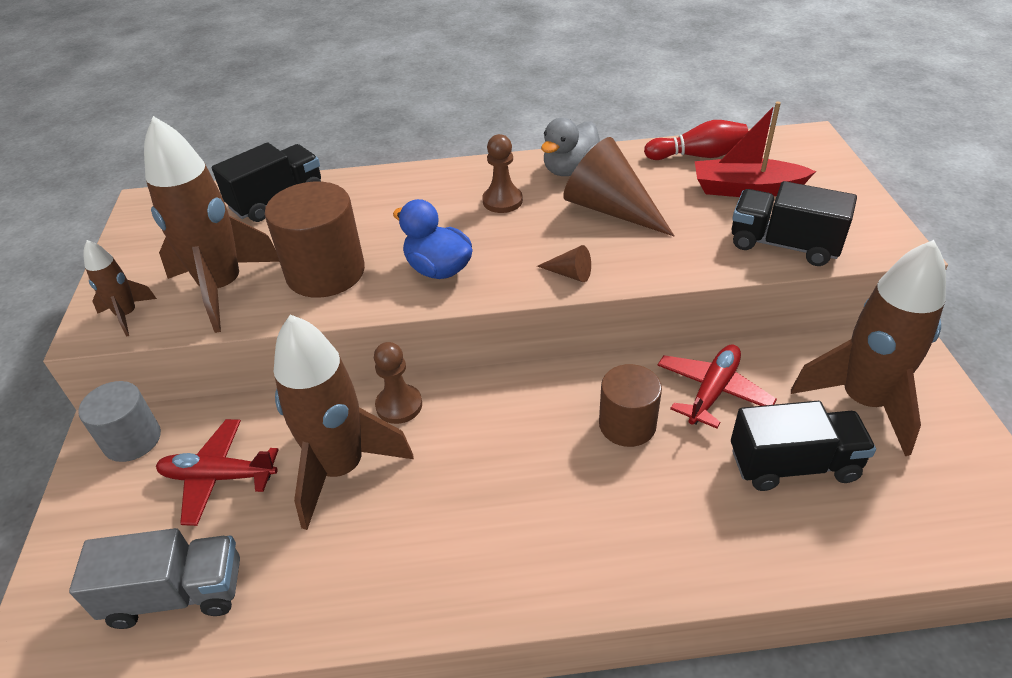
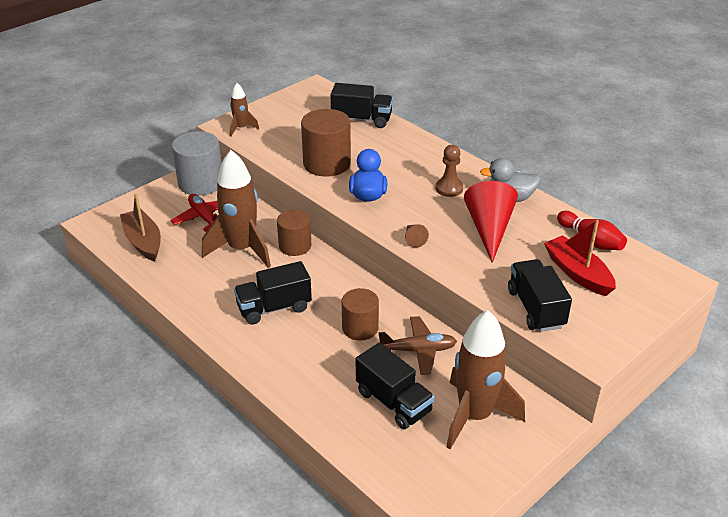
camera: 50 degrees right, 5 degrees down
(132, 440) = (201, 183): grey cylinder -> grey cylinder, size x1.52
(176, 594) = (143, 242): grey truck -> brown boat
(223, 288) = (284, 142): brown rocket -> none
(399, 405) = (295, 246): brown pawn -> brown cylinder
(506, 497) = (274, 308): none -> black truck
(610, 209) = (489, 229): brown cone -> red cone
(712, 391) = (418, 350): red plane -> brown plane

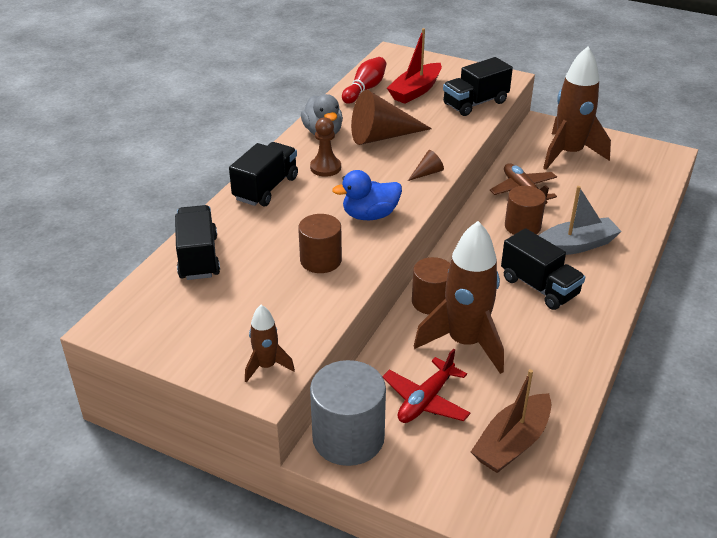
camera: 110 degrees left, 0 degrees up
(313, 352) = (575, 245): none -> grey boat
(327, 163) = (321, 260): brown cylinder -> brown cylinder, size x0.66
(393, 402) = (590, 191): black truck -> black truck (266, 188)
(489, 229) = (381, 136): red cone -> brown cone

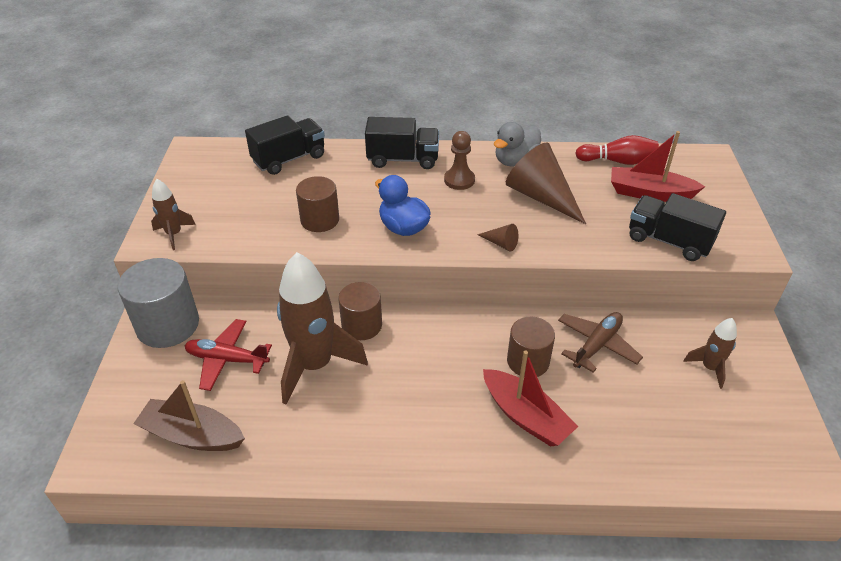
camera: 65 degrees right, 5 degrees up
(539, 287) = (431, 401): black truck -> none
(569, 154) = (709, 368): brown rocket -> brown rocket, size x0.49
(575, 245) = (525, 416): grey boat -> red boat

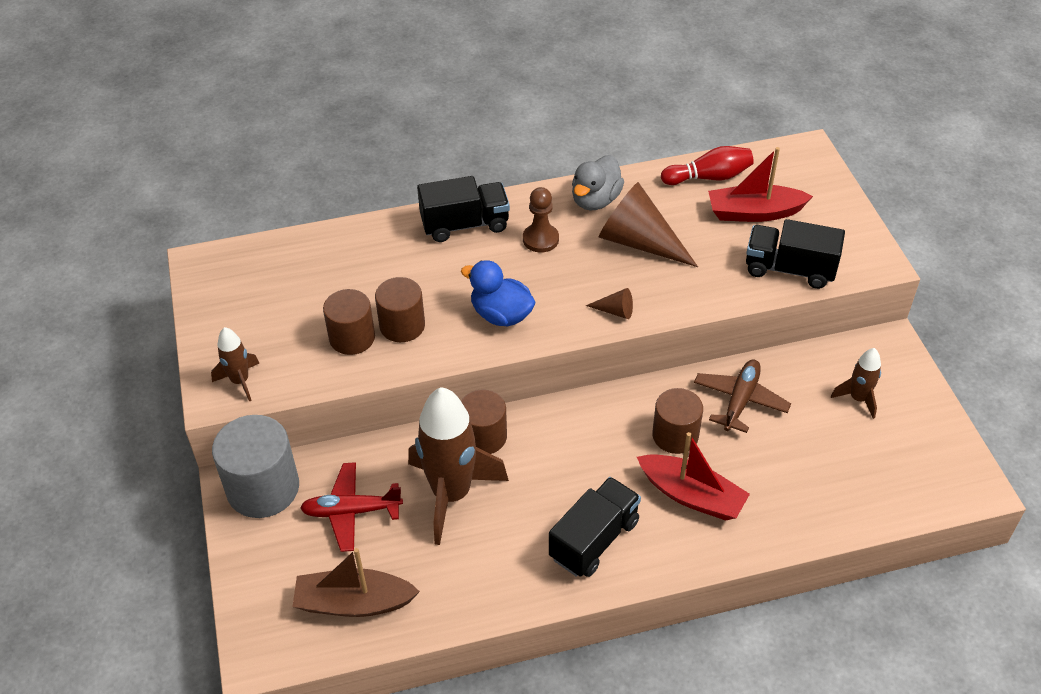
camera: 15 degrees left, 5 degrees up
(276, 221) = (352, 338): none -> brown cylinder
(289, 159) = (329, 252): black truck -> black truck (594, 540)

